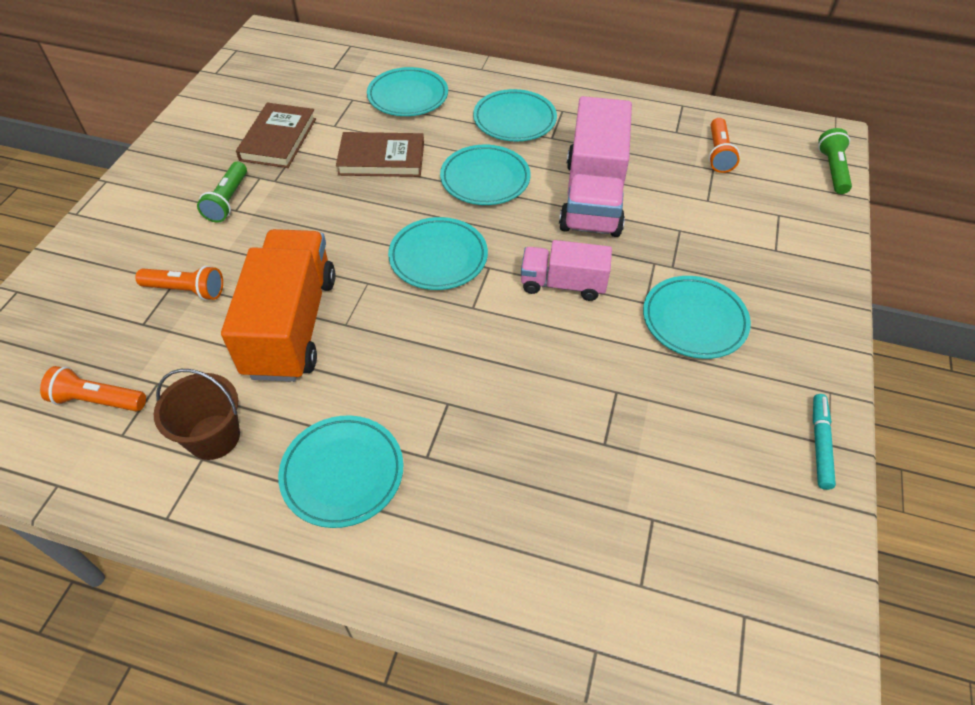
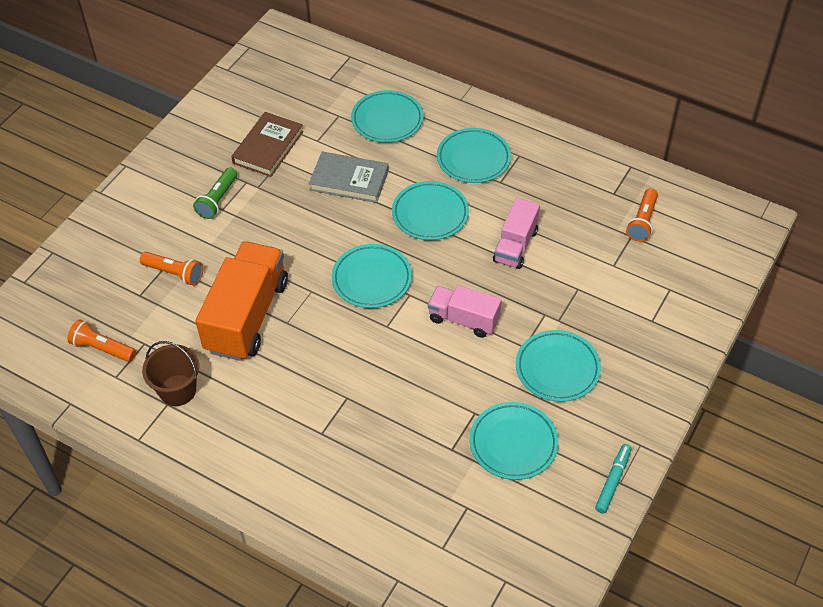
camera: 15 degrees right, 0 degrees up
(342, 473) = (260, 433): turquoise plate -> turquoise plate (513, 443)
(381, 159) = (349, 180): brown book -> grey book
(592, 197) = (515, 246): pink truck -> pink truck, size x0.58
(832, 170) = (738, 254): green flashlight -> none

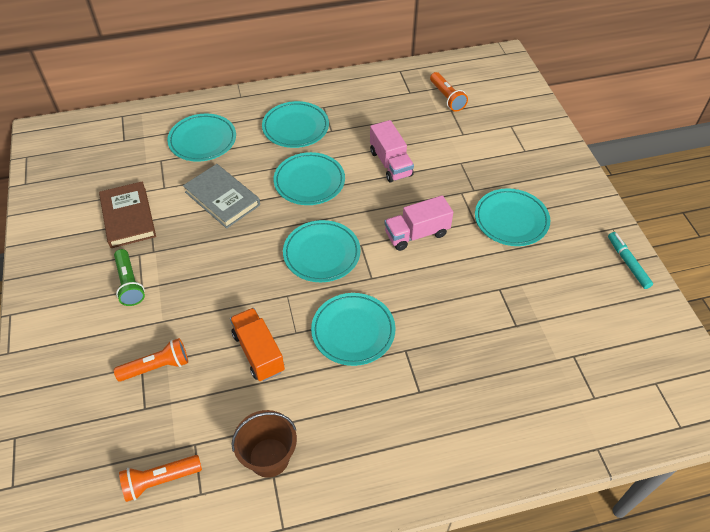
camera: 45 degrees left, 0 degrees up
(247, 316) = (258, 352): orange truck -> orange truck, size x0.58
(349, 180) = (222, 198): grey book -> grey book turned 75 degrees clockwise
(513, 443) = (546, 288): turquoise plate -> turquoise plate (353, 331)

